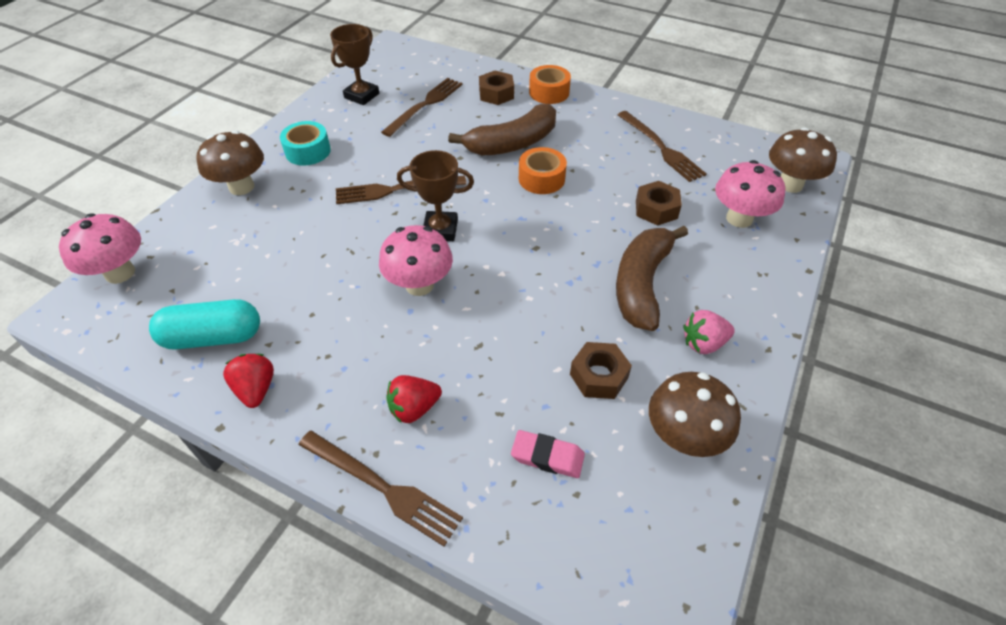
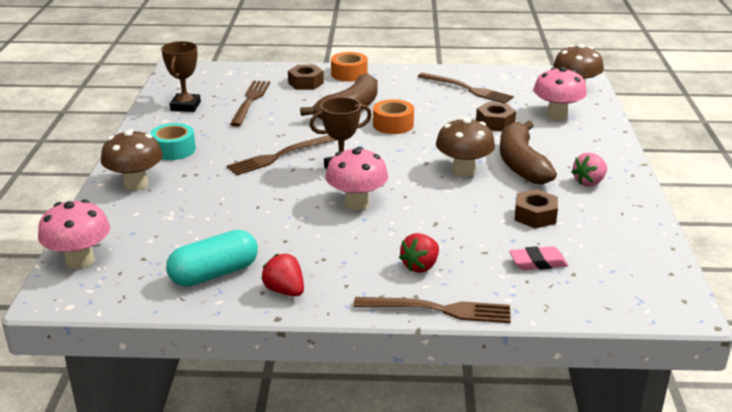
camera: 25 degrees left, 20 degrees down
(683, 437) = (616, 229): brown mushroom -> brown mushroom (463, 171)

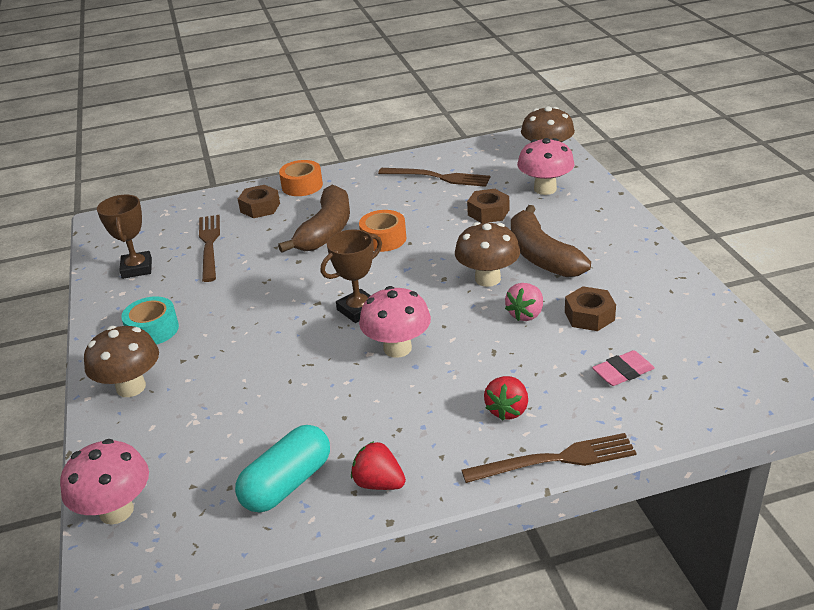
camera: 15 degrees left, 5 degrees up
(279, 156) = (280, 308): brown fork -> none
(589, 182) = (620, 262): pink strawberry -> pink strawberry (525, 314)

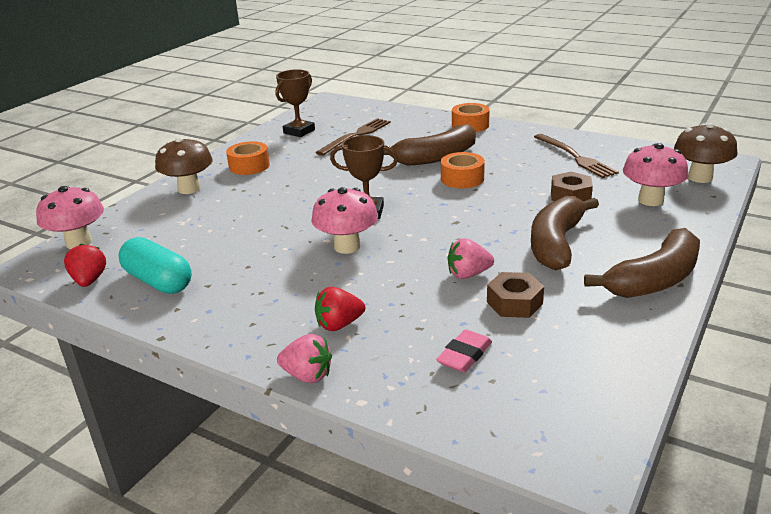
camera: 45 degrees right, 5 degrees down
(153, 330) = (249, 166): turquoise tape -> orange tape
(260, 208) = (421, 127): brown nut -> none
(287, 484) = (158, 281): turquoise capsule -> turquoise capsule turned 45 degrees clockwise
(379, 483) = (195, 313): red strawberry -> red strawberry (89, 280)
(487, 279) = (485, 237): brown mushroom -> none
(555, 460) = (307, 375): brown fork -> pink strawberry
(623, 372) = (464, 355): pink eraser -> pink eraser turned 75 degrees counterclockwise
(638, 248) = (654, 279): none -> brown banana

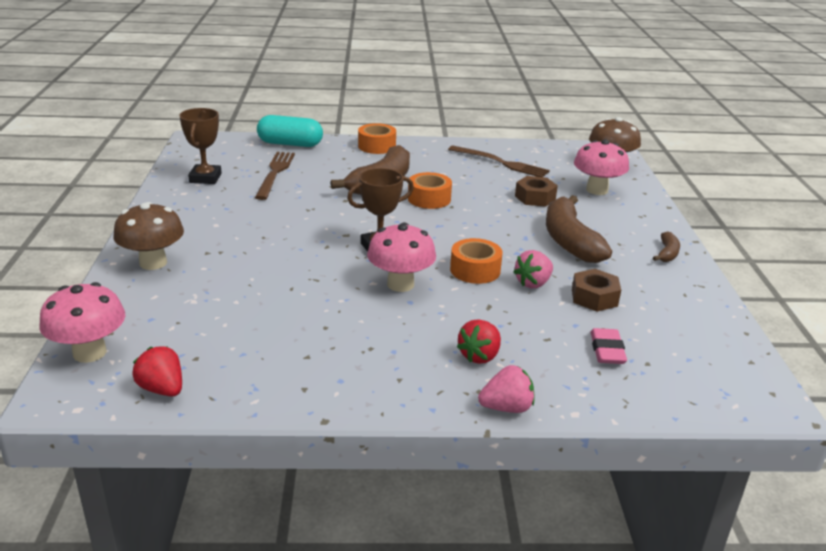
camera: 35 degrees left, 0 degrees up
(158, 281) = (247, 367): turquoise capsule -> turquoise capsule (290, 144)
(249, 166) = (194, 225): orange tape -> orange tape (475, 270)
(654, 279) = (667, 253): brown banana -> brown banana, size x0.46

